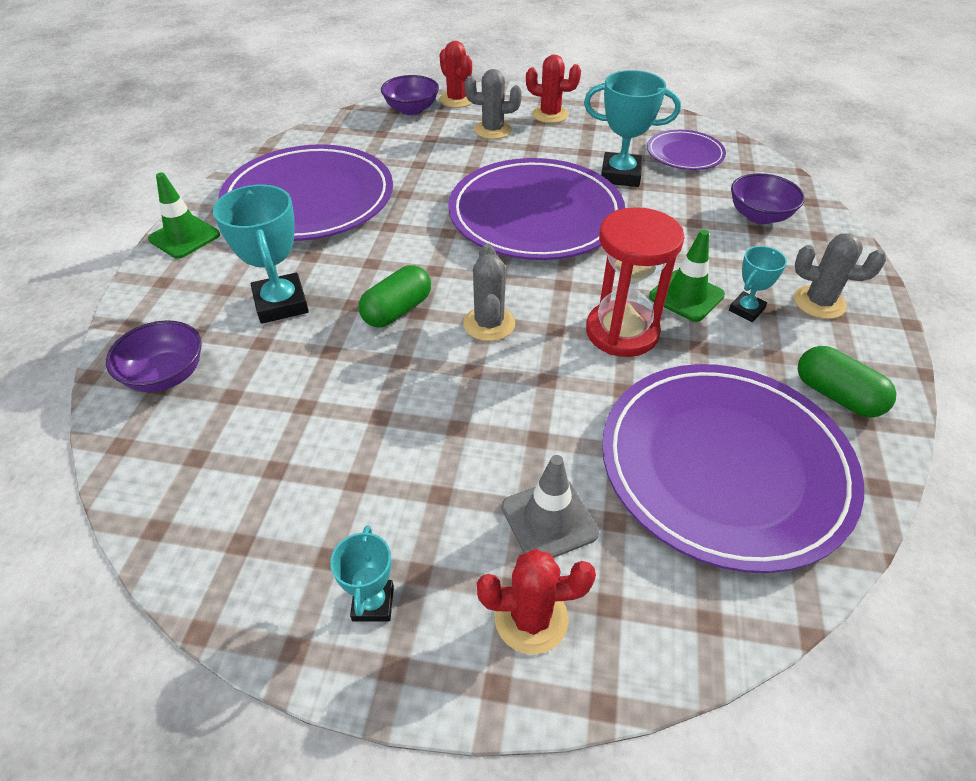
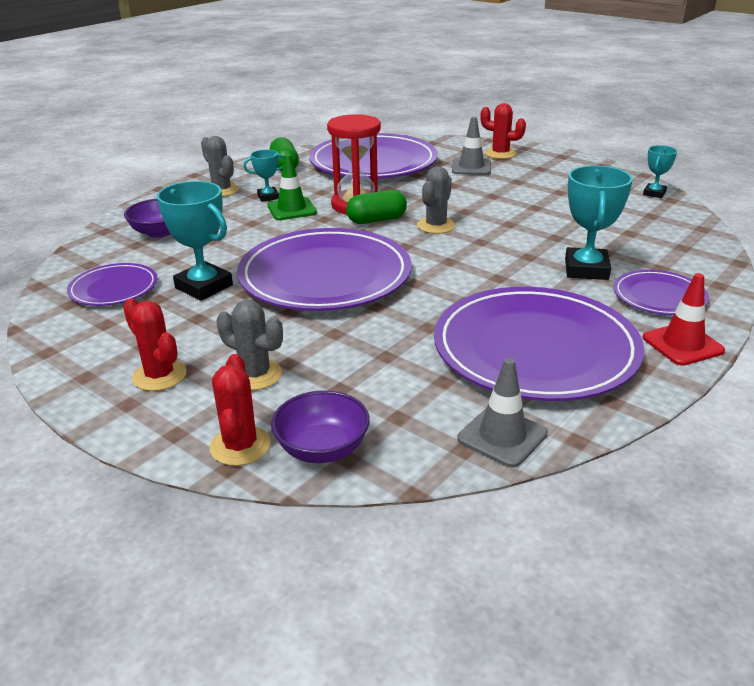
camera: 150 degrees left, 15 degrees down
(166, 375) = (678, 251): purple bowl -> none
(184, 237) = (682, 344): green traffic cone -> red traffic cone
(200, 287) = (659, 296): none -> purple plate
(312, 140) = (502, 436): none -> grey traffic cone
(373, 603) = (564, 167): turquoise trophy -> turquoise trophy (654, 193)
(397, 310) = (495, 246): green capsule -> green capsule (377, 220)

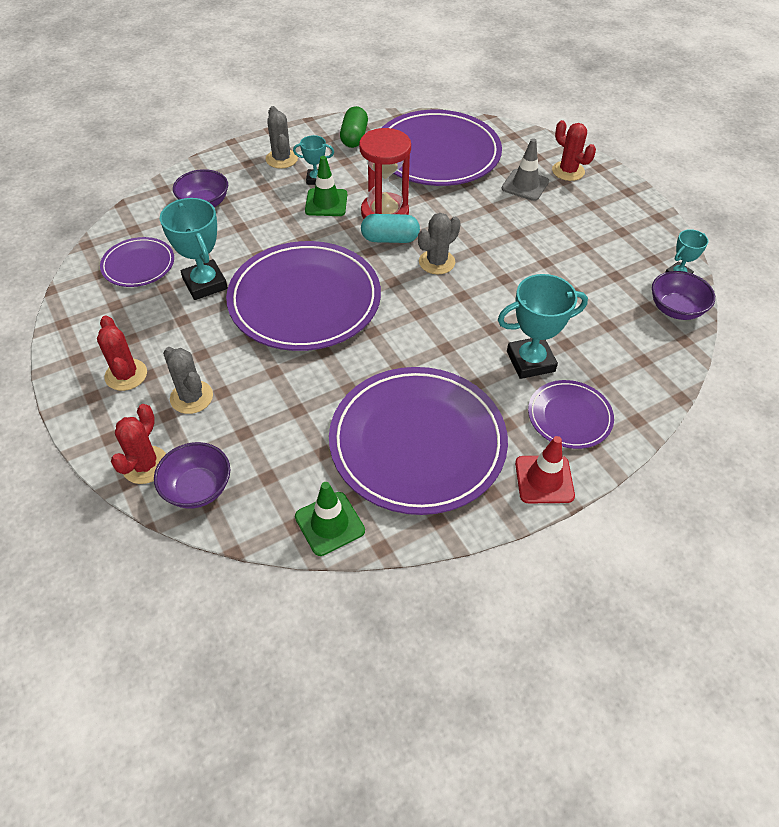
camera: 20 degrees right, 20 degrees up
(377, 220) = (390, 239): green capsule -> turquoise capsule
(502, 436) = (329, 523): grey traffic cone -> green traffic cone
(586, 269) = (530, 361): turquoise trophy -> turquoise trophy turned 45 degrees clockwise
(674, 212) = (675, 309): none -> purple bowl

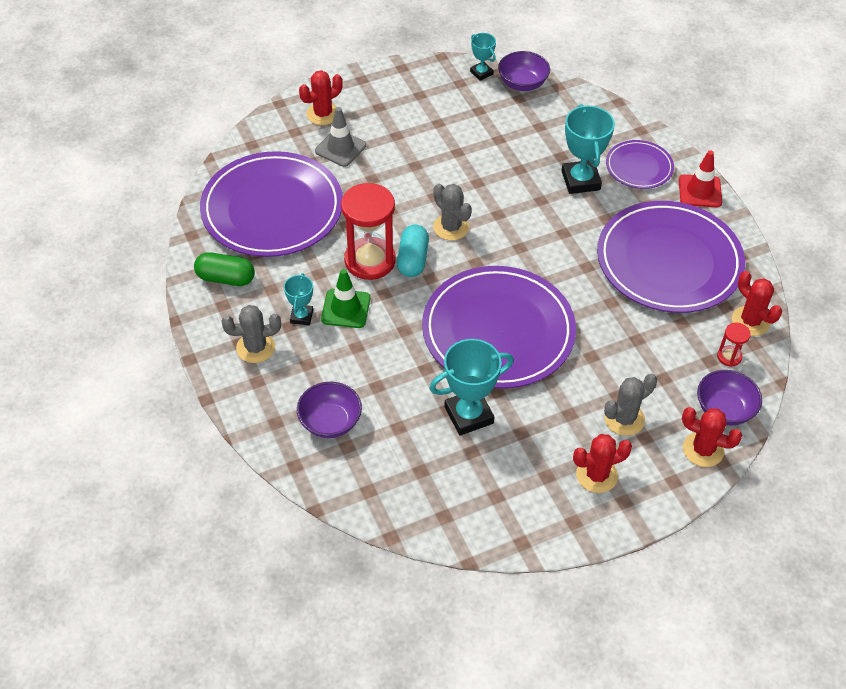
camera: 85 degrees left, 0 degrees up
(138, 265) = (433, 479): purple plate -> none
(274, 497) = (729, 357): none -> red hourglass
(329, 523) = (750, 321): green traffic cone -> red cactus

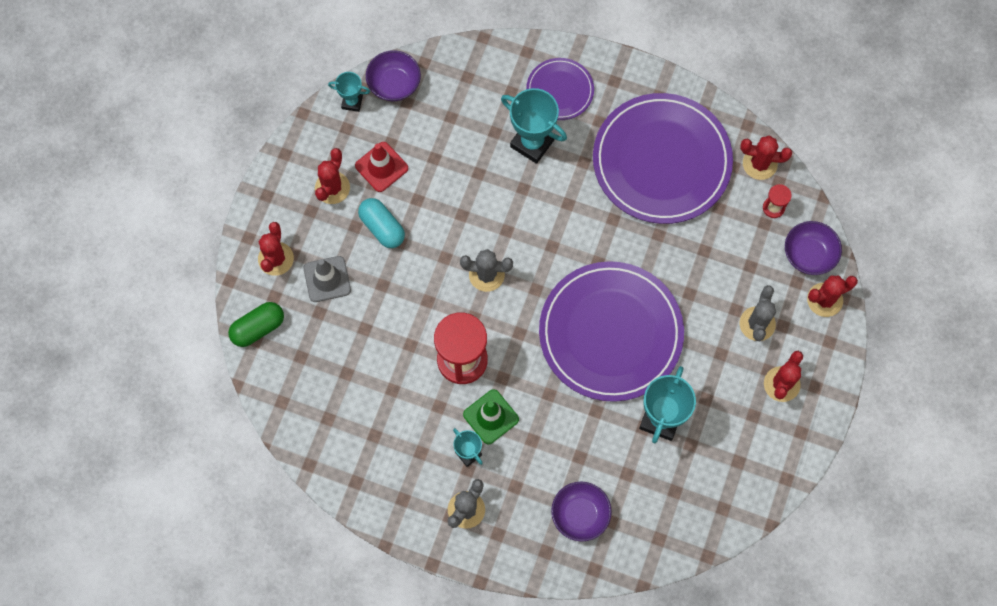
camera: 45 degrees left, 20 degrees up
(226, 278) = (378, 476): green capsule -> green capsule (258, 328)
(272, 209) = (341, 384): purple plate -> none
(409, 105) = (332, 188): none -> red cactus
(413, 259) = (491, 329): turquoise capsule -> turquoise capsule (382, 227)
(700, 191) = (622, 74): red traffic cone -> red traffic cone (381, 167)

